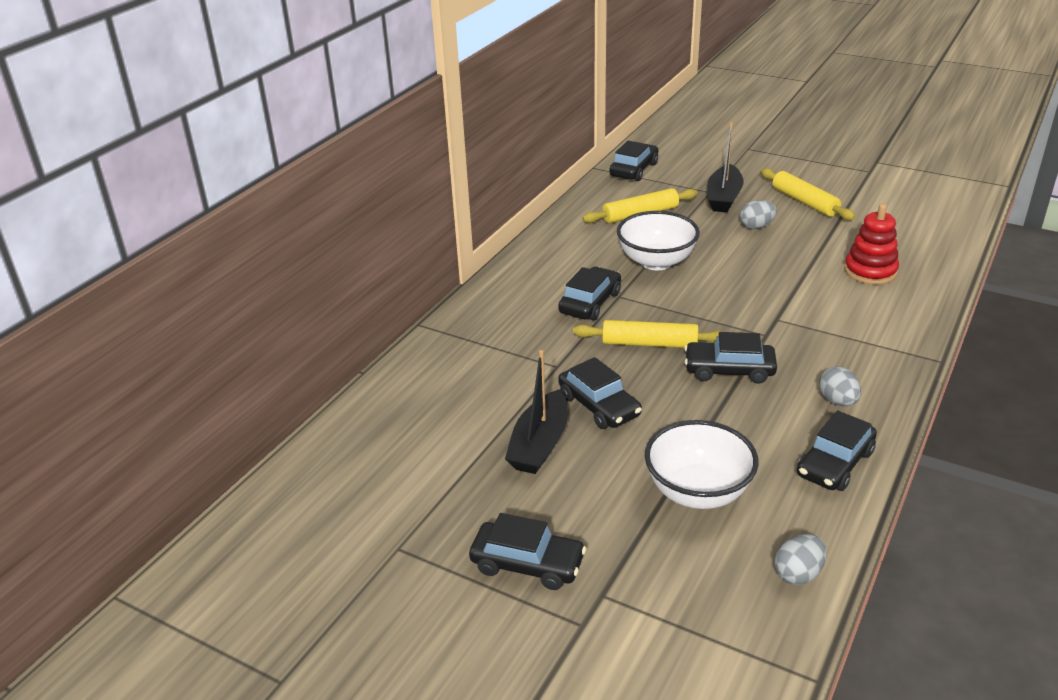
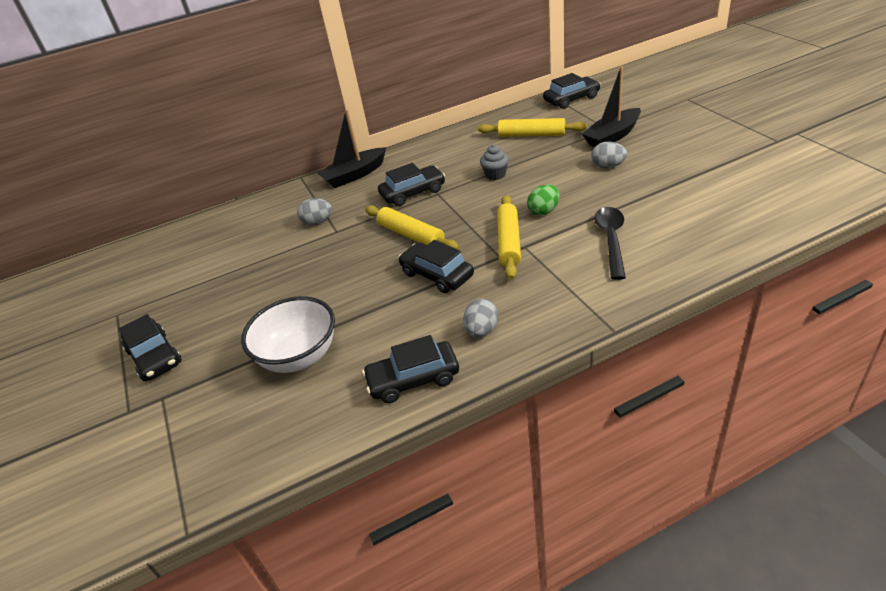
camera: 40 degrees right, 5 degrees up
(539, 444) = (259, 281): black boat -> black boat (354, 175)
(599, 405) = (324, 268): black car -> none
(656, 262) = (495, 175): white bowl -> grey cupcake
(752, 282) = (544, 211): none -> green egg
(798, 574) = (278, 450): grey egg -> grey egg (317, 222)
(804, 202) = (677, 155): yellow rolling pin -> yellow rolling pin (509, 242)
(844, 290) = (611, 240): none -> black spoon
(870, 271) = (656, 230): red stacking toy -> none

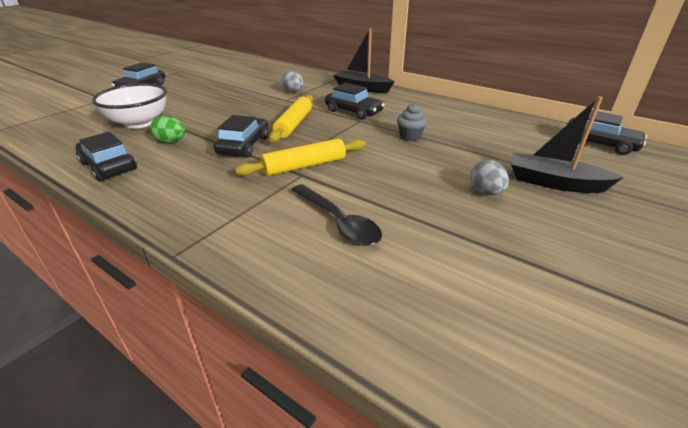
camera: 55 degrees right, 5 degrees down
(482, 330) = (170, 181): grey egg -> none
(531, 135) = (499, 138): yellow rolling pin -> none
(544, 211) = (367, 172): green egg -> green egg (171, 142)
(611, 240) = (339, 222): black spoon -> black spoon turned 75 degrees clockwise

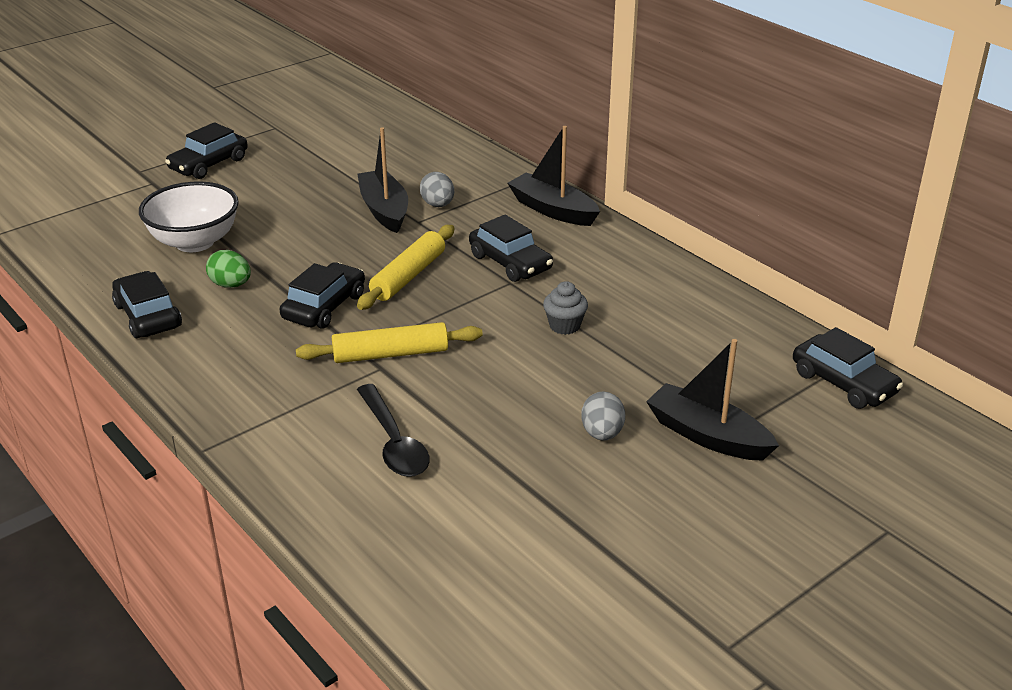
camera: 15 degrees right, 0 degrees up
(262, 97) = (384, 210): none -> black boat

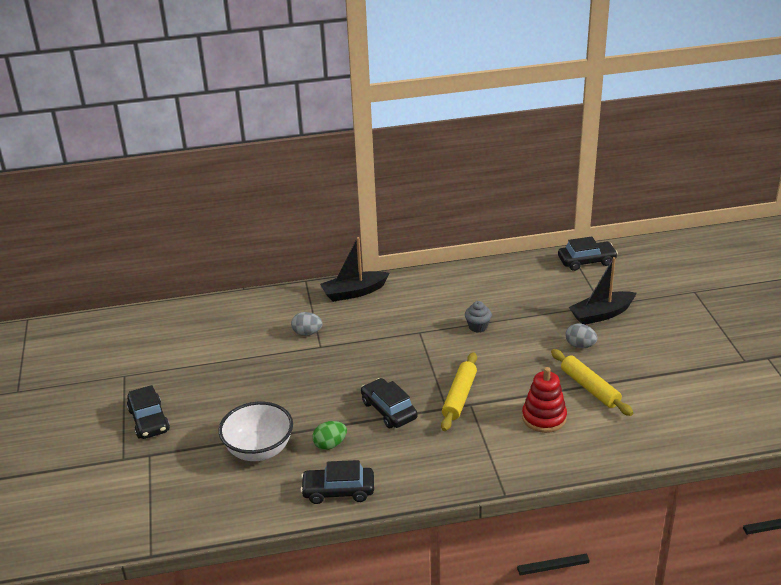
camera: 60 degrees left, 0 degrees up
(384, 210) = (294, 356): black boat -> none
(394, 442) = (544, 418): black spoon -> red stacking toy
(408, 276) = (381, 368): yellow rolling pin -> yellow rolling pin (589, 388)
(510, 262) = (398, 325): black car -> none

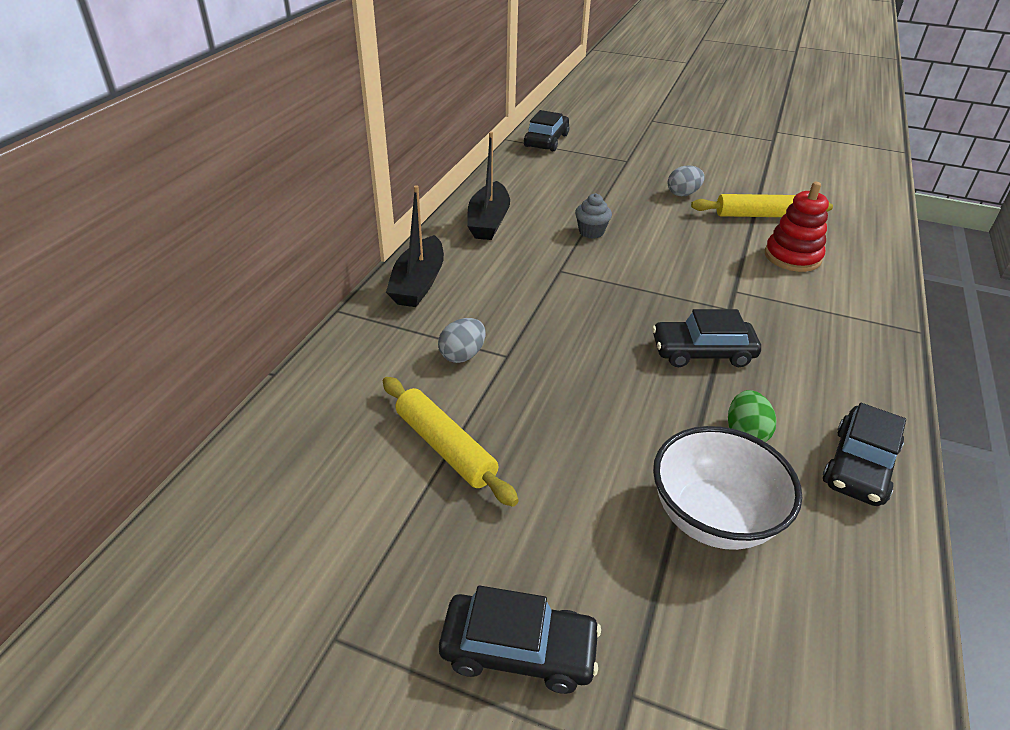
camera: 60 degrees left, 5 degrees up
(459, 397) = (715, 292): yellow rolling pin -> yellow rolling pin (445, 447)
(601, 314) = (642, 166): black boat -> black boat (488, 221)

